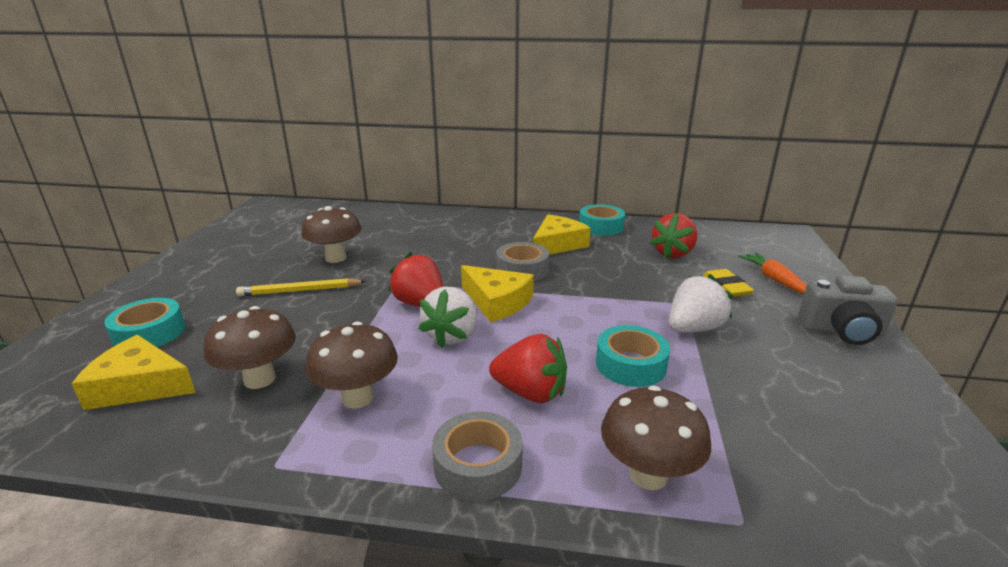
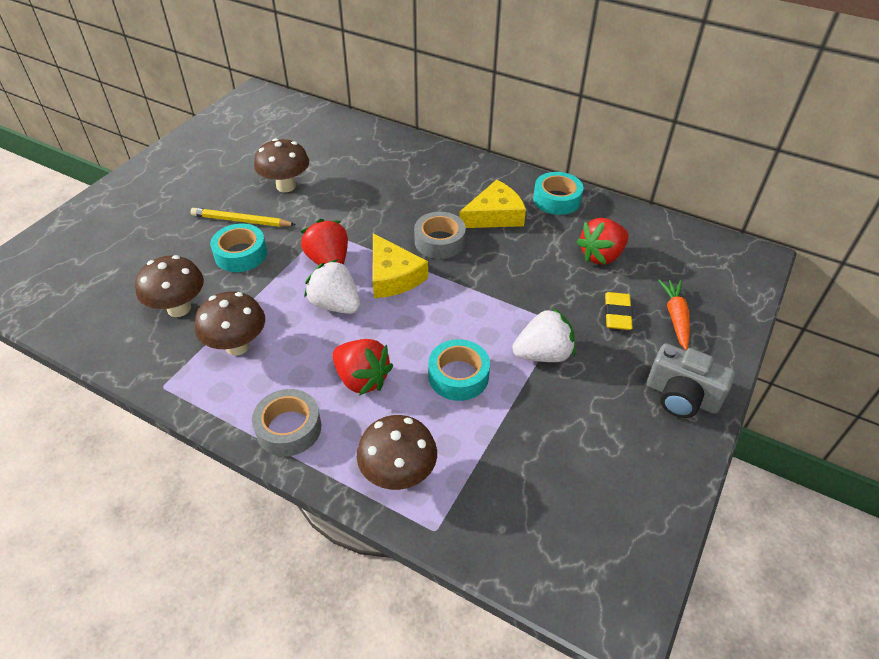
camera: 20 degrees right, 20 degrees up
(139, 385) = (101, 291): yellow cheese -> none
(149, 333) = (119, 240): turquoise tape -> turquoise tape (241, 254)
(452, 336) = (335, 305): white strawberry -> white strawberry turned 90 degrees clockwise

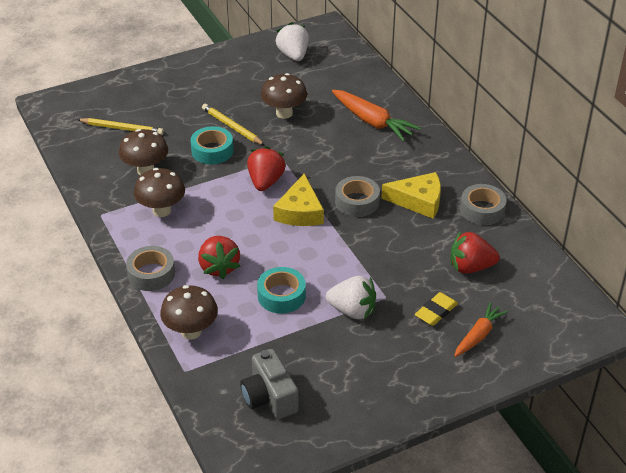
camera: 35 degrees right, 5 degrees down
(110, 274) = (122, 129): none -> yellow pencil
(335, 305) = (244, 213): white strawberry -> white strawberry (293, 55)
(381, 161) = (372, 122): none -> orange carrot
(556, 199) = (482, 210): turquoise tape -> grey tape
(681, 396) = (421, 384): grey camera -> grey camera (269, 397)

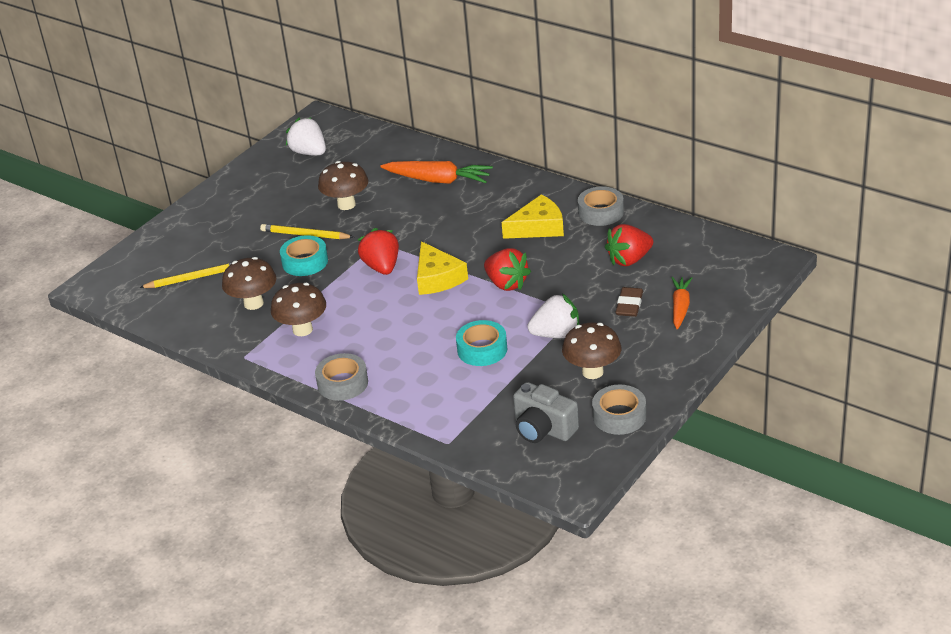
camera: 25 degrees left, 5 degrees down
(191, 331) = (424, 411): brown mushroom -> brown mushroom (592, 372)
(219, 267) = (402, 352): red strawberry -> red strawberry (506, 284)
(357, 202) = (483, 250): grey tape -> grey tape (619, 416)
(436, 311) = (629, 305): yellow eraser -> brown eraser

